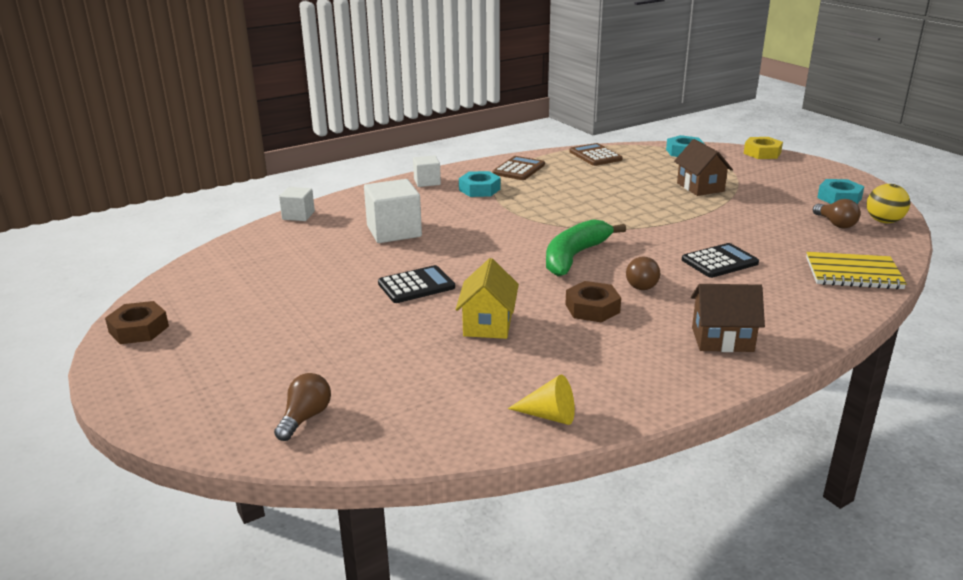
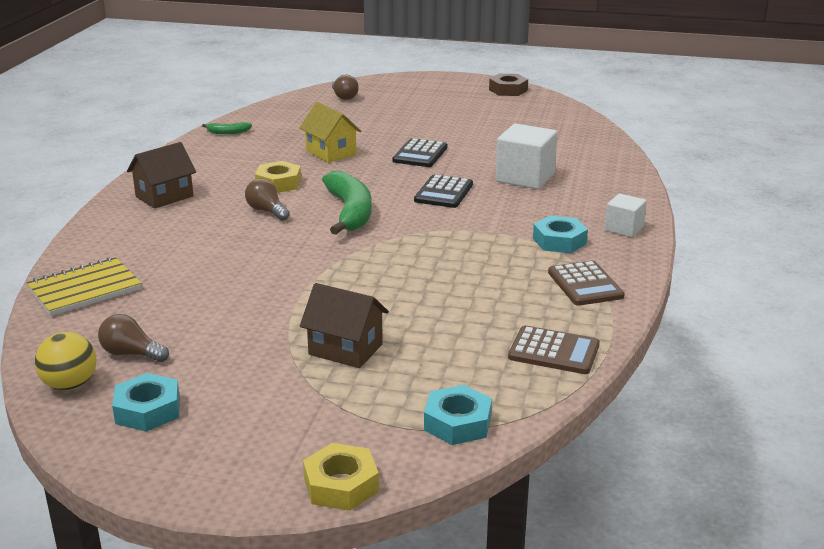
camera: 135 degrees right, 0 degrees up
(298, 215) = (623, 161): white cube -> none
(549, 415) = (228, 132): yellow cone -> green banana
(592, 308) = (278, 183): brown nut -> yellow nut
(719, 262) = (221, 254): black calculator -> black calculator (443, 192)

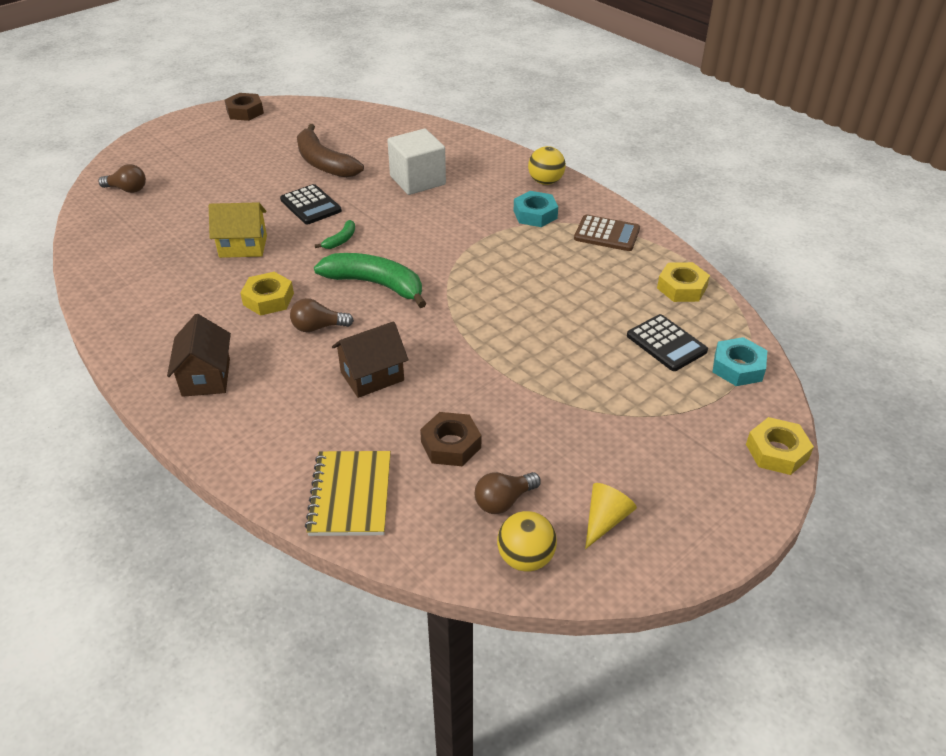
camera: 55 degrees left, 15 degrees up
(148, 410) = (605, 520): turquoise nut -> yellow cone
(179, 309) = (451, 445): none -> brown nut
(228, 132) = (107, 285): green banana -> green banana (341, 240)
(345, 349) = (600, 378): brown house -> brown house (372, 376)
(443, 192) = (397, 226): black calculator -> black calculator (666, 343)
(487, 138) = (323, 163): none -> brown banana
(554, 351) = (682, 288): brown calculator -> yellow nut
(624, 229) = (545, 182): white cube -> yellow ball

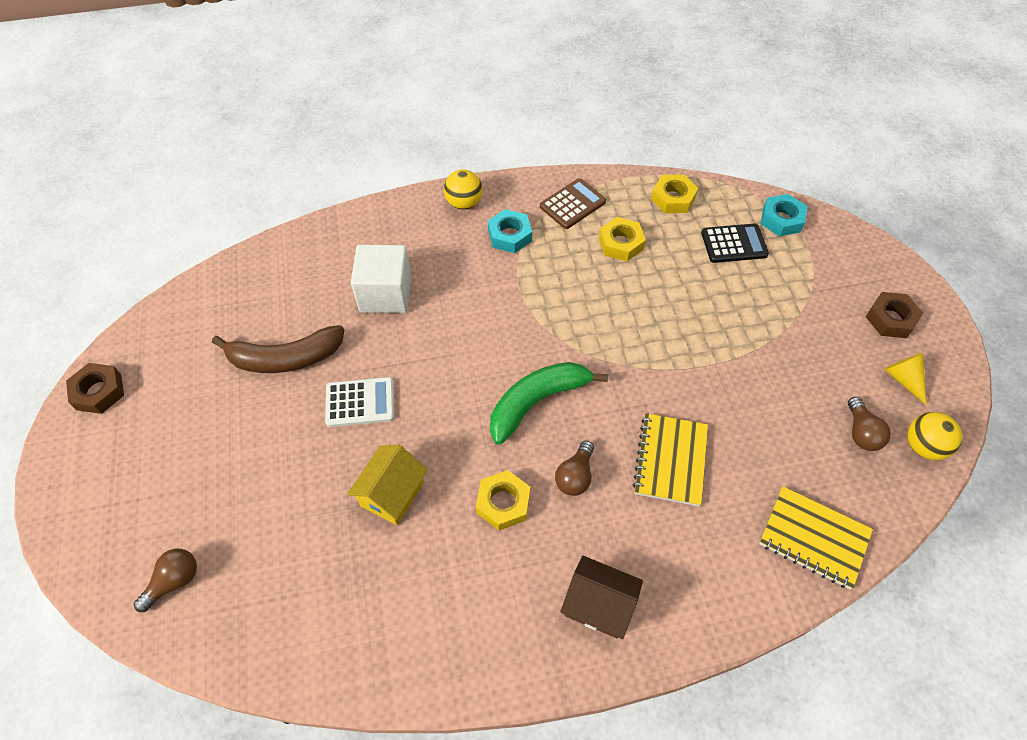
camera: 60 degrees left, 15 degrees up
(310, 205) = (360, 402): black calculator -> white calculator
(341, 240) = (444, 401): green banana -> none
(372, 376) = (670, 460): brown house -> yellow notebook
(451, 445) = (784, 439): brown nut -> brown nut (890, 319)
(777, 451) = (875, 249): yellow nut -> yellow nut (620, 243)

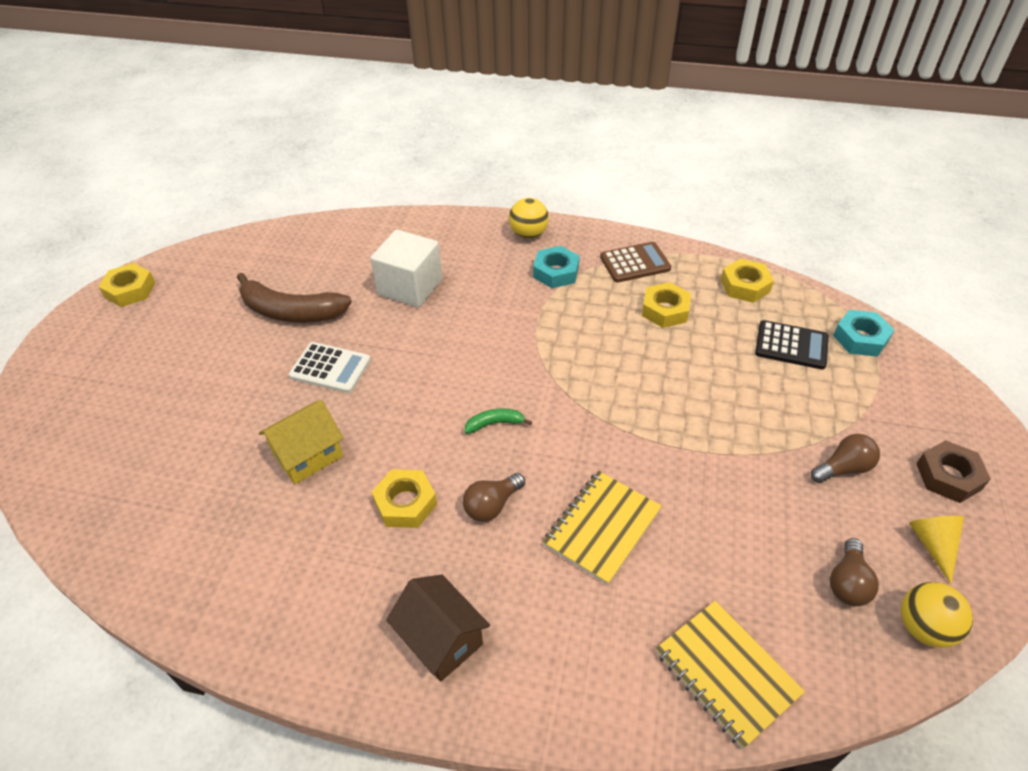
camera: 25 degrees right, 10 degrees down
(99, 392) = (130, 290): brown nut -> yellow nut
(174, 581) = (83, 457): brown light bulb -> brown light bulb (843, 468)
(537, 402) = (494, 423): green banana -> green banana, size x0.46

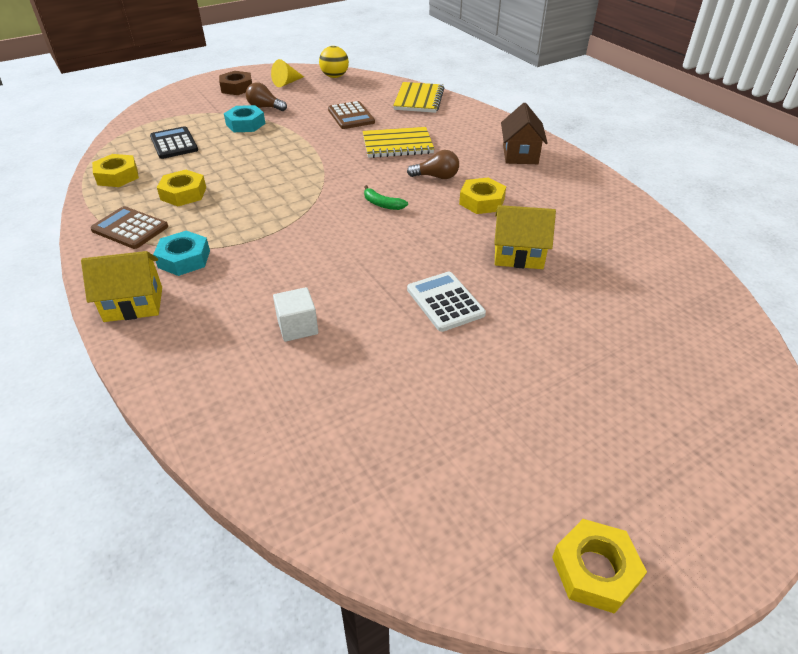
camera: 135 degrees left, 5 degrees down
(291, 312) = (426, 380): brown banana -> none
(410, 287) = (297, 327): white cube -> white cube, size x0.58
(528, 234) = (133, 304): yellow ball -> yellow house
(735, 540) = (351, 116): none -> brown calculator
(847, 582) = (335, 92): brown light bulb -> none
(860, 338) = (141, 128): turquoise nut -> turquoise nut (245, 124)

